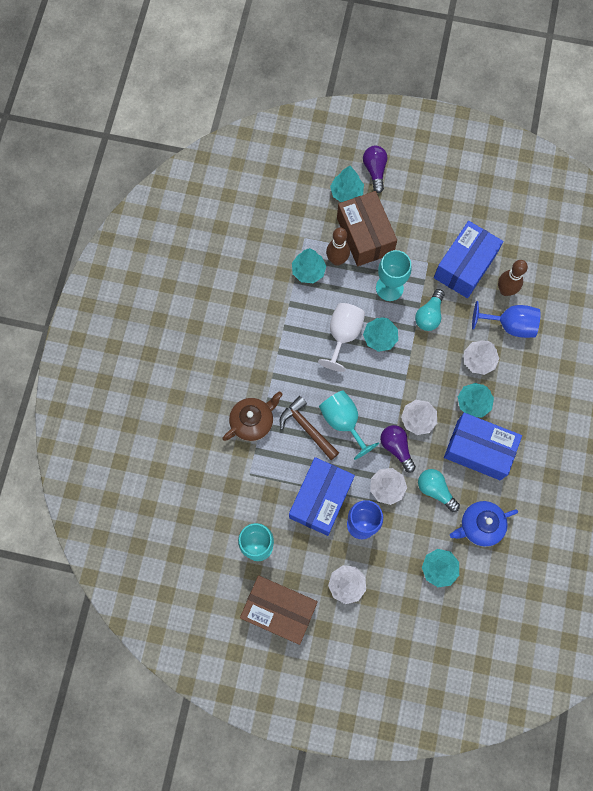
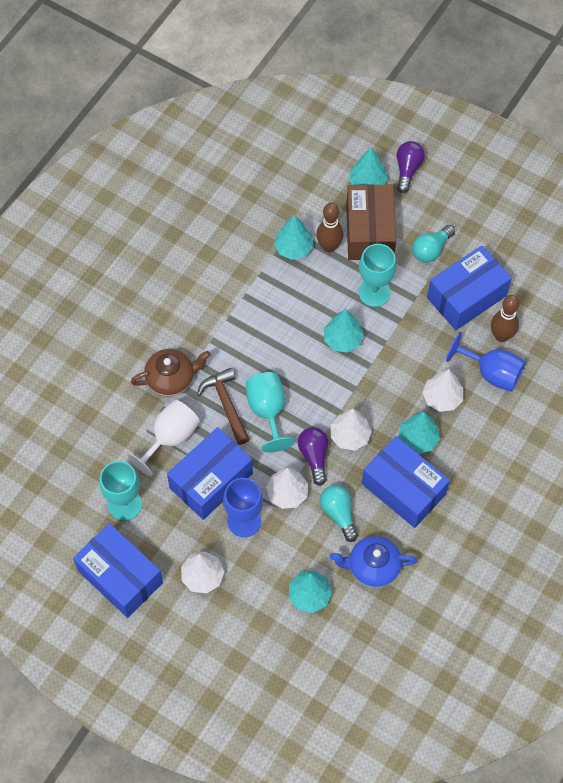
camera: 20 degrees right, 10 degrees down
(279, 610) = (120, 576): brown box -> blue box
(343, 335) = (304, 324): white goblet -> white goblet (170, 438)
(429, 315) = (406, 334): turquoise light bulb -> turquoise light bulb (431, 249)

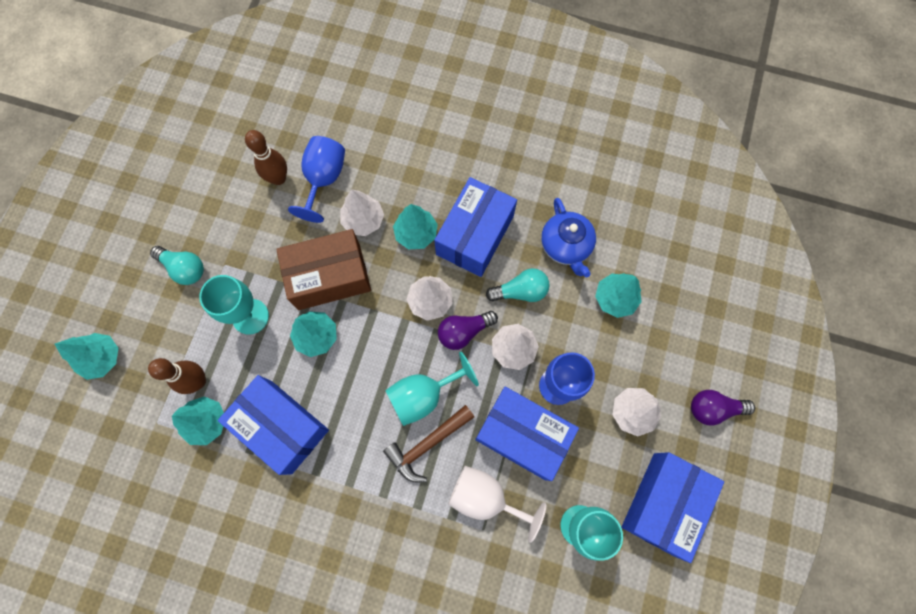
camera: 105 degrees left, 10 degrees up
(171, 379) = (410, 520): brown teapot -> none
(338, 514) = (520, 291): turquoise light bulb -> turquoise light bulb turned 150 degrees counterclockwise
(369, 231) = (170, 340): brown box -> brown box (329, 276)
(407, 170) = (79, 317): purple light bulb -> purple light bulb (713, 408)
(466, 297) = (238, 221): blue box -> blue box (281, 426)

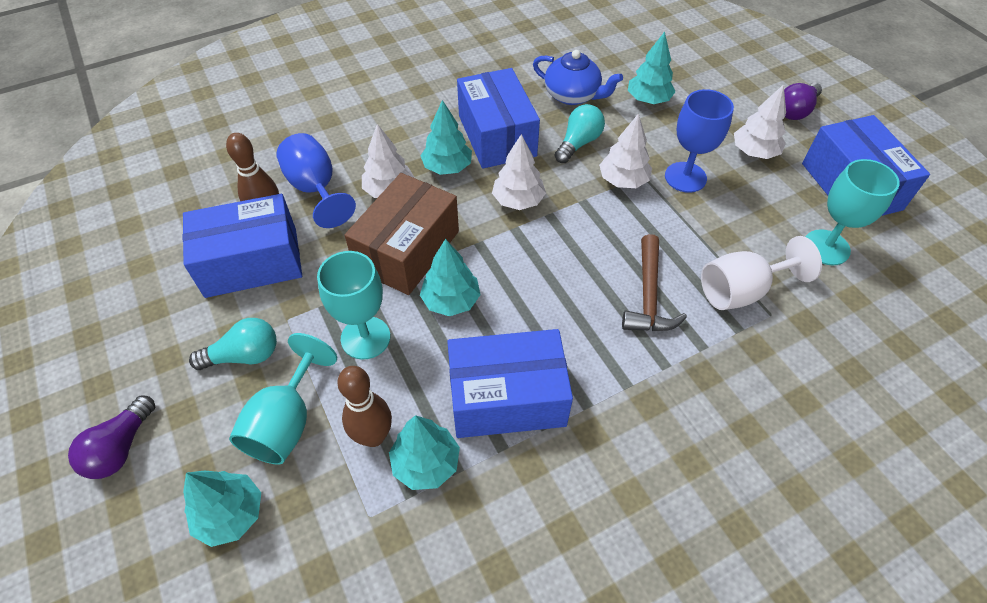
camera: 45 degrees left, 20 degrees down
(423, 395) = (598, 265): turquoise goblet -> turquoise goblet (286, 422)
(464, 331) = (571, 199): purple light bulb -> purple light bulb (121, 448)
(523, 435) = (707, 227): blue box -> blue box (251, 262)

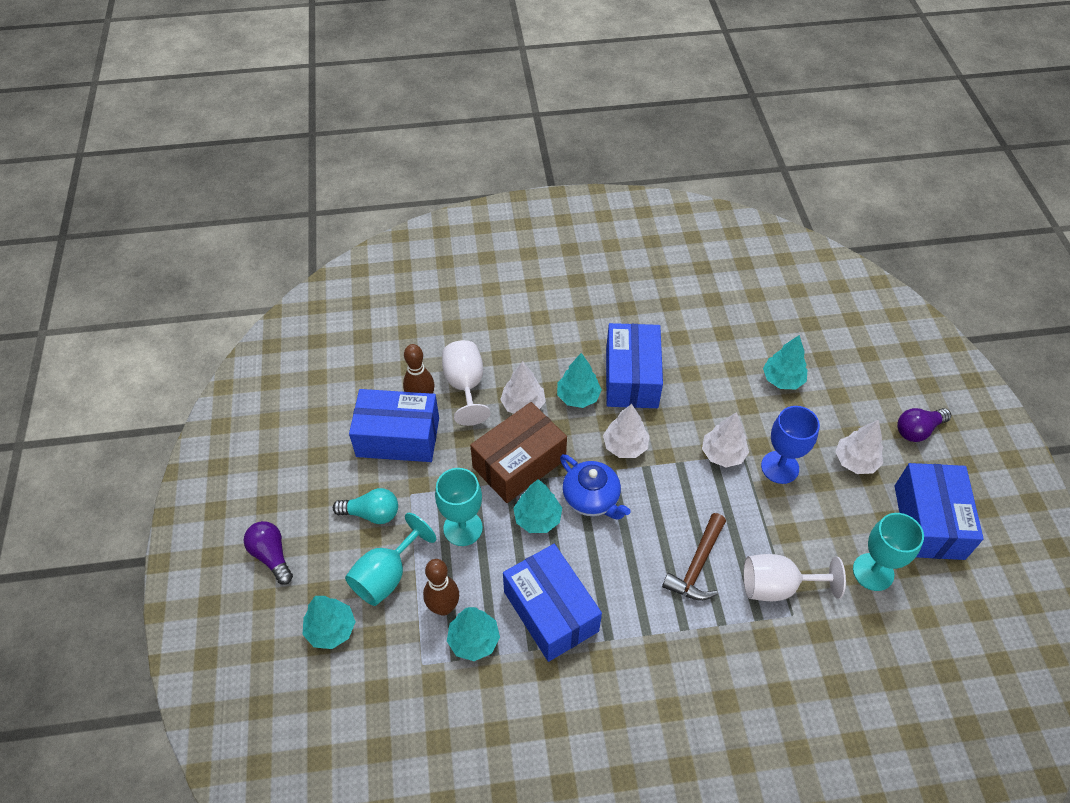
camera: 20 degrees right, 0 degrees up
(121, 448) = (271, 556): purple light bulb -> purple light bulb turned 105 degrees clockwise
(316, 189) = (465, 386): blue goblet -> white goblet
(507, 397) = (551, 611): blue box -> blue box turned 45 degrees clockwise
(573, 95) = (715, 355): blue teapot -> blue teapot (592, 498)
(578, 143) = (699, 406): turquoise light bulb -> none

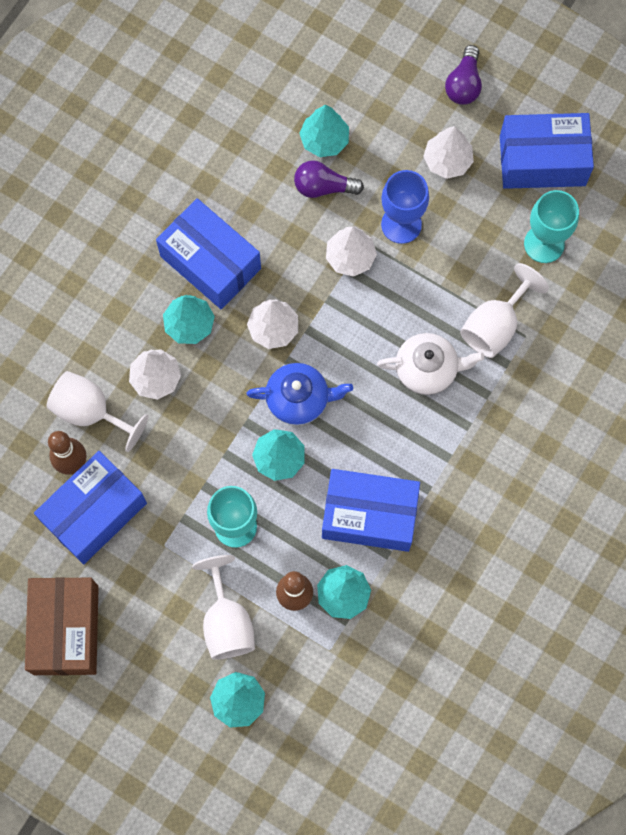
camera: 50 degrees left, 20 degrees up
(271, 556) = (125, 705): purple light bulb -> purple light bulb (323, 187)
(371, 513) = (155, 592): turquoise light bulb -> none
(386, 575) = (227, 622): turquoise goblet -> white goblet
(519, 463) = (213, 430): brown box -> brown box (66, 630)
(697, 565) = (427, 369): brown hammer -> white teapot
(928, 522) = (542, 160): blue box -> blue box turned 45 degrees counterclockwise

